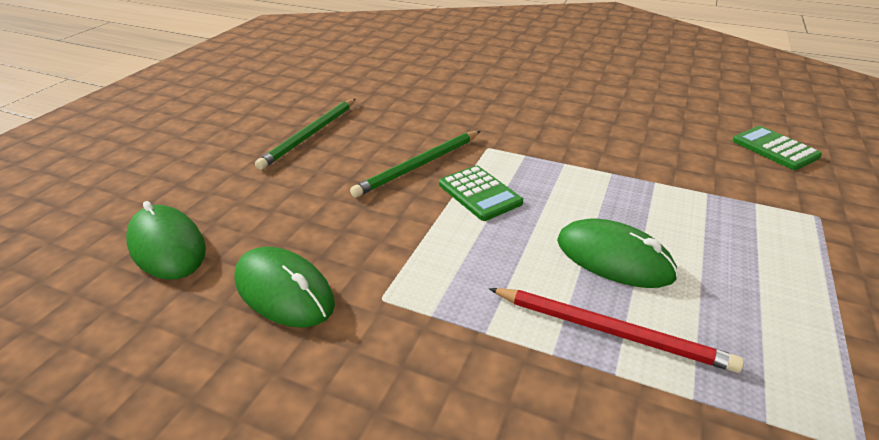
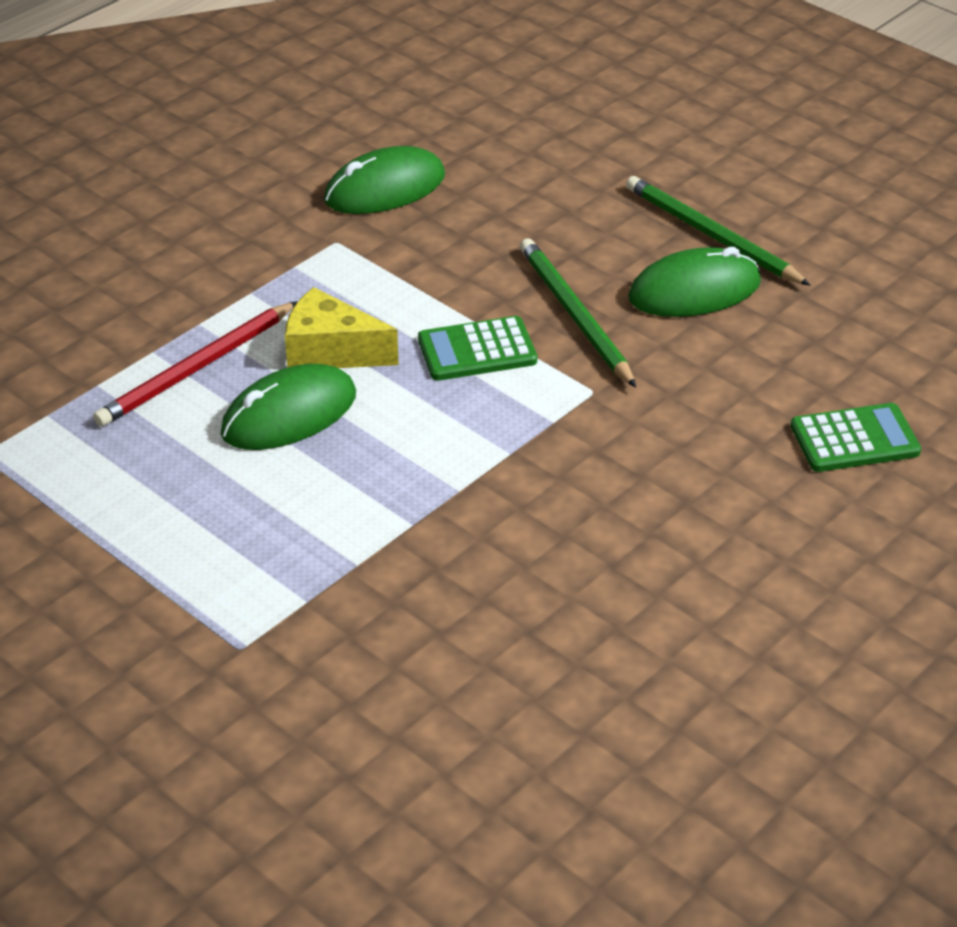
camera: 110 degrees right, 5 degrees up
(167, 246) = (500, 126): green mouse -> green mouse (694, 290)
(529, 258) = (330, 351): none -> yellow cheese
(775, 149) = (422, 725): green calculator -> green calculator (854, 439)

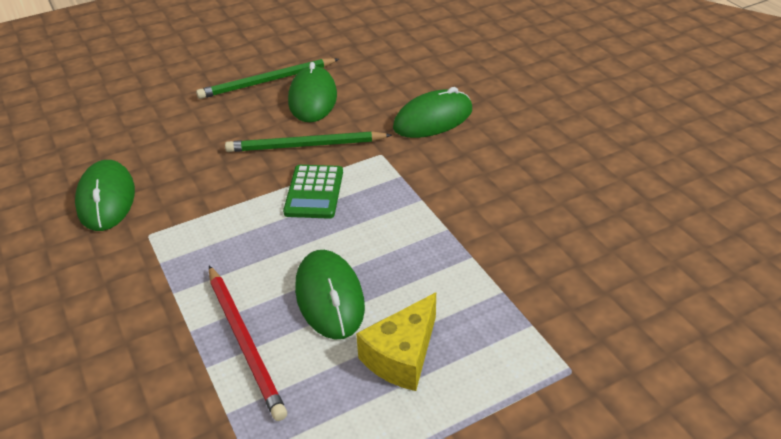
camera: 70 degrees left, 0 degrees up
(330, 351) = (272, 262): yellow cheese -> yellow cheese (402, 356)
(712, 424) = (433, 119): none -> green mouse
(854, 439) = (466, 78): green calculator -> none

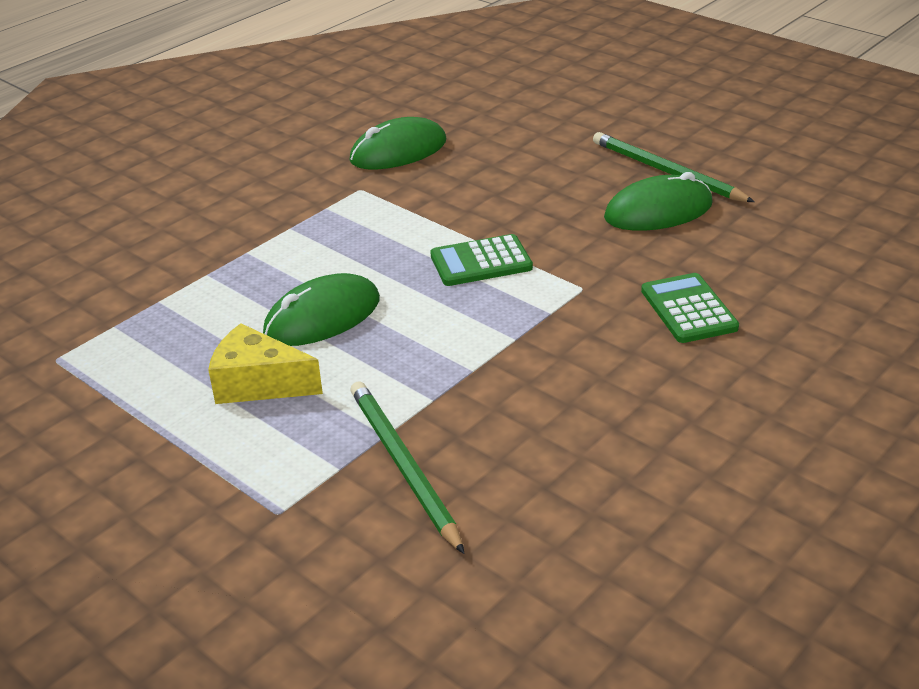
camera: 70 degrees right, 5 degrees down
(245, 342) = (243, 285): red pencil -> none
(305, 145) = (560, 233): green pencil -> green pencil (403, 465)
(433, 119) = (688, 309): green mouse -> green calculator

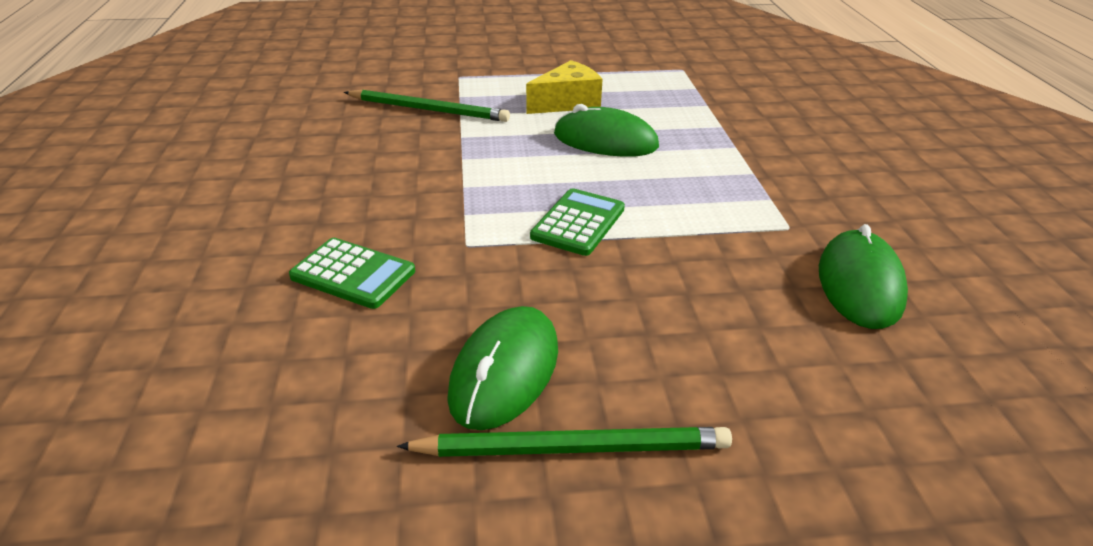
camera: 130 degrees right, 0 degrees up
(322, 317) = (605, 141): green mouse -> green mouse turned 75 degrees counterclockwise

